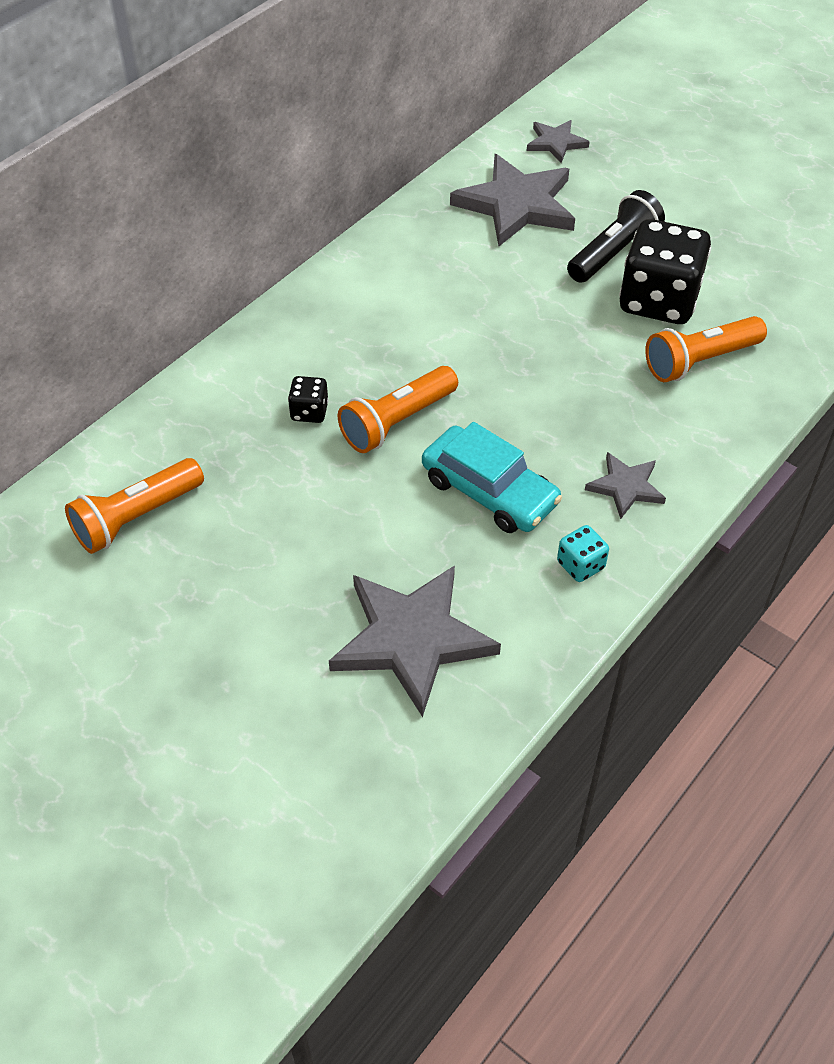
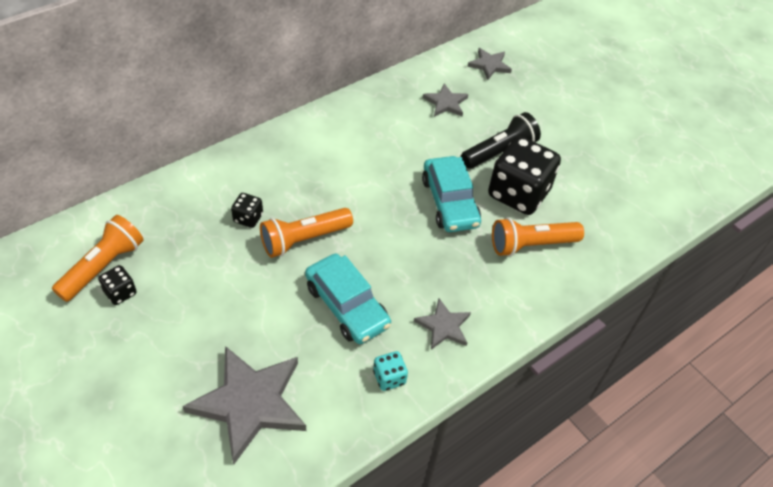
camera: 10 degrees right, 0 degrees up
(136, 518) = (103, 266): orange flashlight -> orange flashlight turned 150 degrees clockwise
(175, 545) = (120, 292): none -> black dice
(516, 205) = (445, 103): grey star -> grey star, size x0.52
(572, 331) = (449, 202): none -> turquoise car

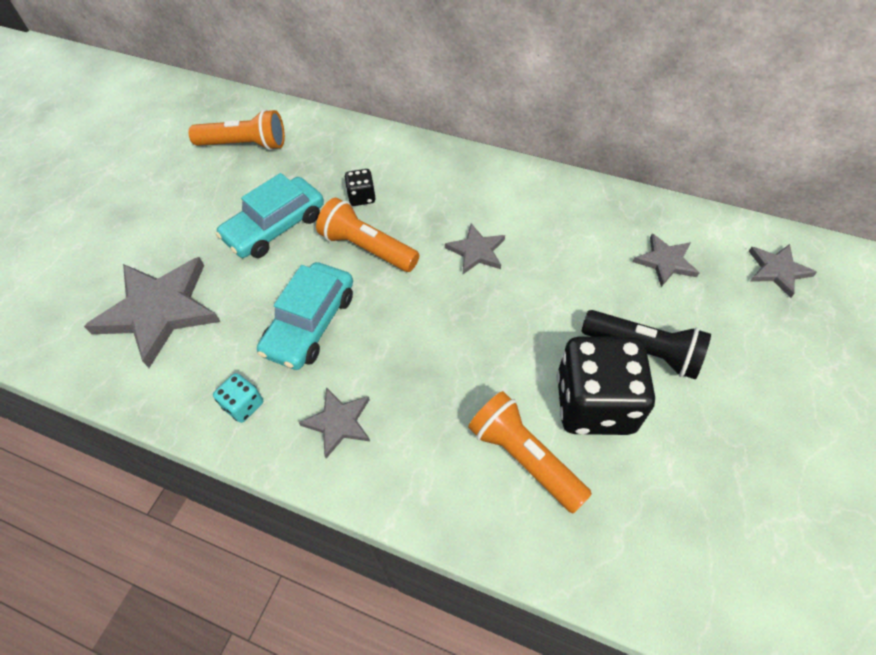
camera: 65 degrees right, 5 degrees up
(120, 292) = (225, 168): black dice -> none
(360, 182) = (476, 251): none -> grey star
(449, 202) = (518, 340): turquoise car -> turquoise car (275, 227)

